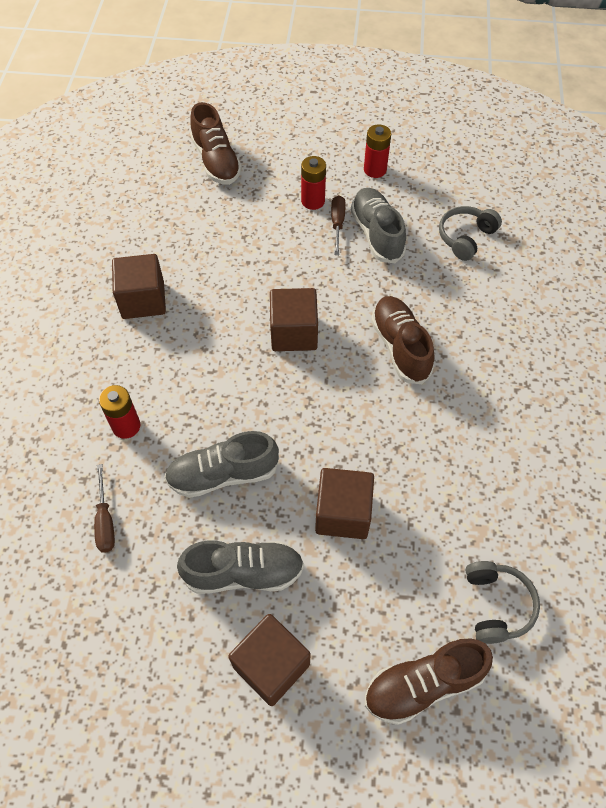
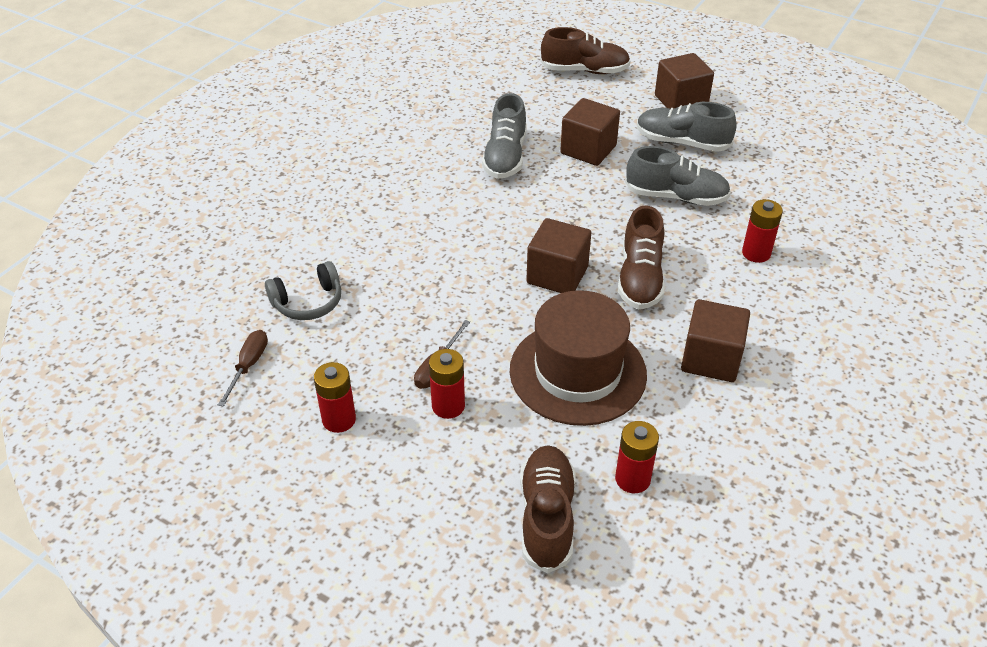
camera: 155 degrees left, 15 degrees down
(105, 521) = (787, 198): brown screwdriver -> brown screwdriver (248, 366)
(173, 198) = (632, 479): none -> red battery
(238, 254) = (578, 372): none -> brown hat
(377, 234) = (401, 339): grey shoe -> grey shoe (505, 157)
(400, 347) = (461, 232): brown shoe -> brown shoe (640, 278)
(496, 605) = (511, 84): grey headphones -> none

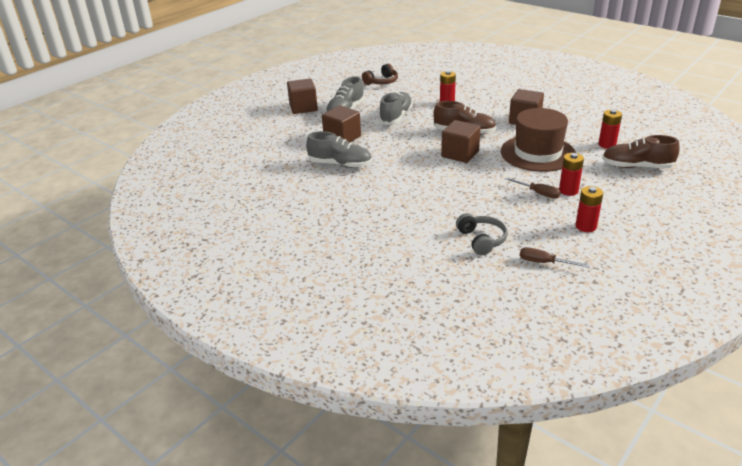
camera: 80 degrees left, 10 degrees down
(584, 70) = (252, 133): brown shoe -> none
(816, 169) = (381, 82): none -> brown headphones

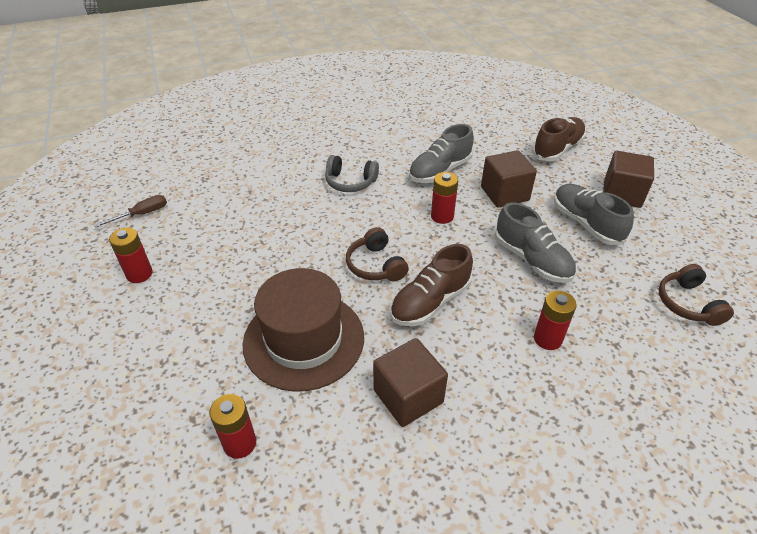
camera: 120 degrees right, 10 degrees up
(460, 154) = (375, 265): brown cube -> brown headphones
(481, 240) = (215, 197): grey headphones -> grey headphones (350, 182)
(538, 193) = (229, 278): brown screwdriver -> none
(568, 191) = (202, 307): red battery -> red battery (442, 216)
(637, 167) = (156, 424): brown shoe -> brown shoe (557, 149)

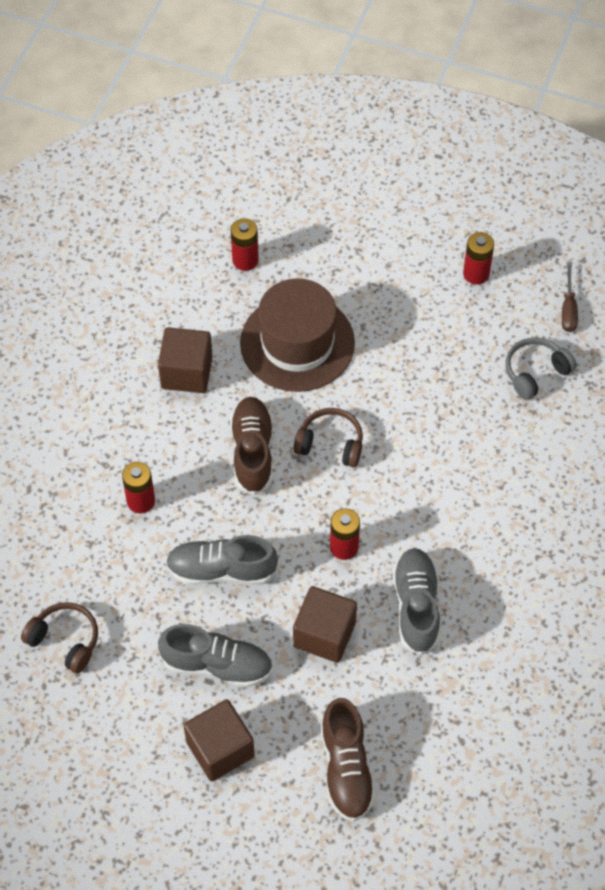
camera: 130 degrees right, 15 degrees up
(350, 182) = (471, 507): grey headphones -> grey headphones (535, 372)

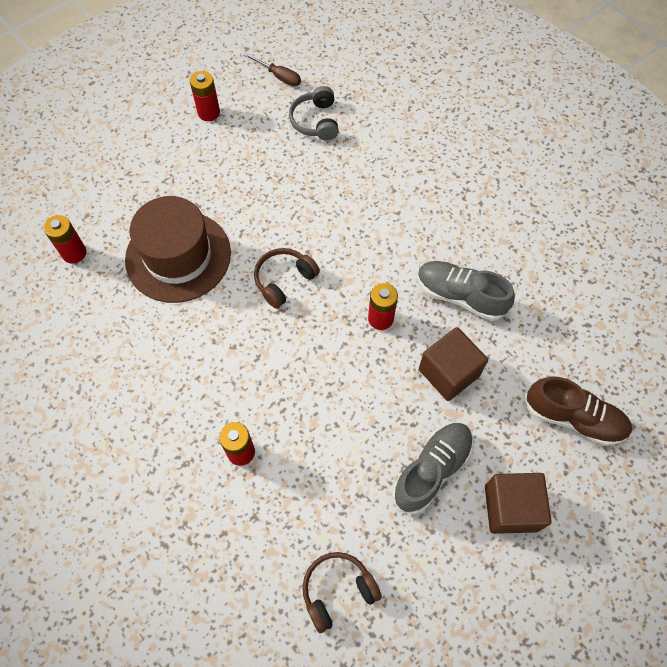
camera: 60 degrees left, 5 degrees up
(186, 372) = (144, 351): brown cube -> none
(221, 570) = (347, 420): grey shoe -> none
(252, 452) = (253, 340): brown shoe -> none

